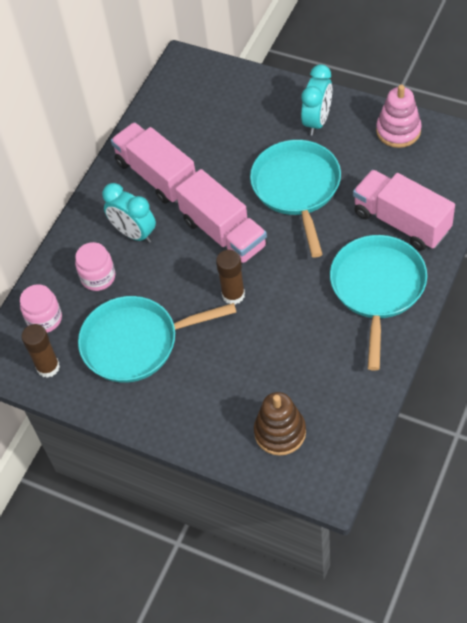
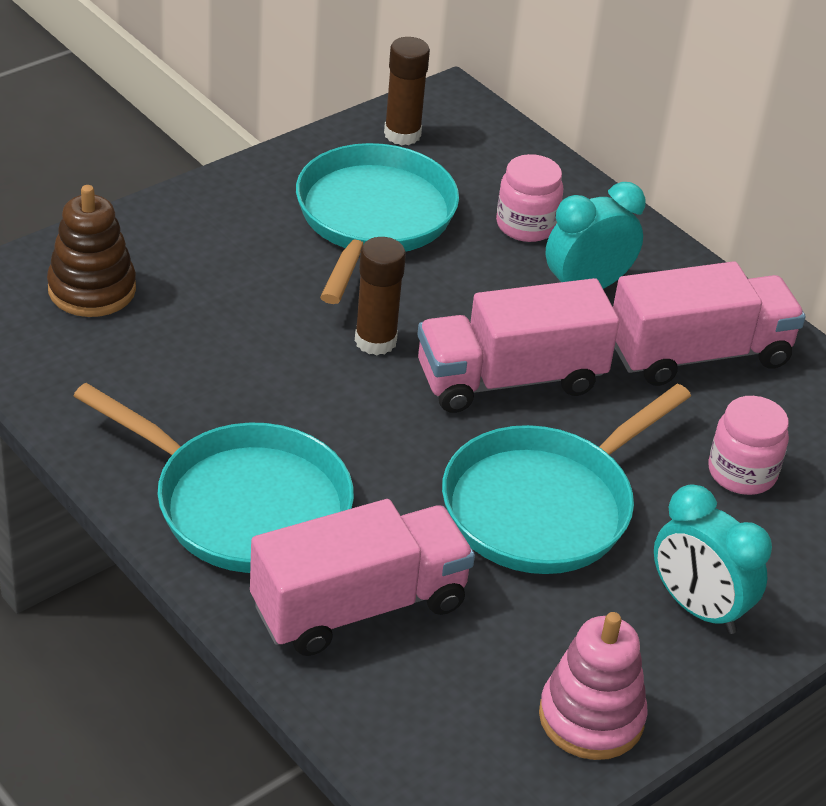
camera: 105 degrees right, 15 degrees down
(44, 319) = (489, 156): pink jar -> pink jar (742, 472)
(297, 188) = (544, 506): turquoise pan -> turquoise pan turned 120 degrees clockwise

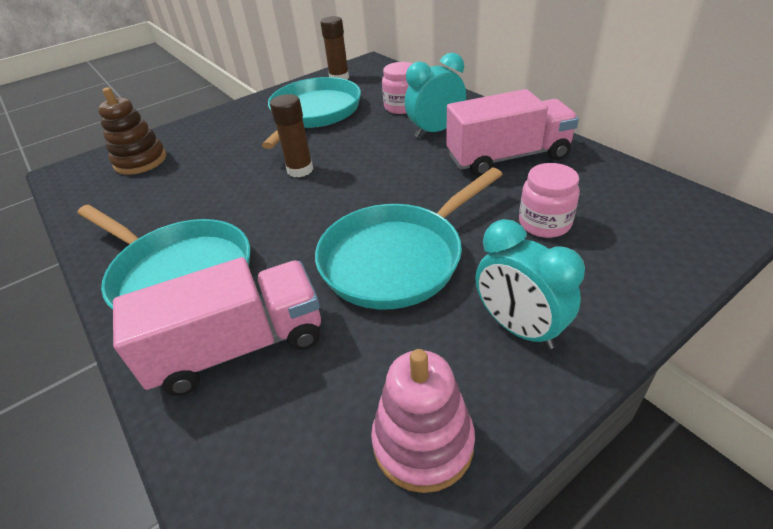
camera: 10 degrees right, 0 degrees up
(510, 379) = (382, 182): pink truck -> none

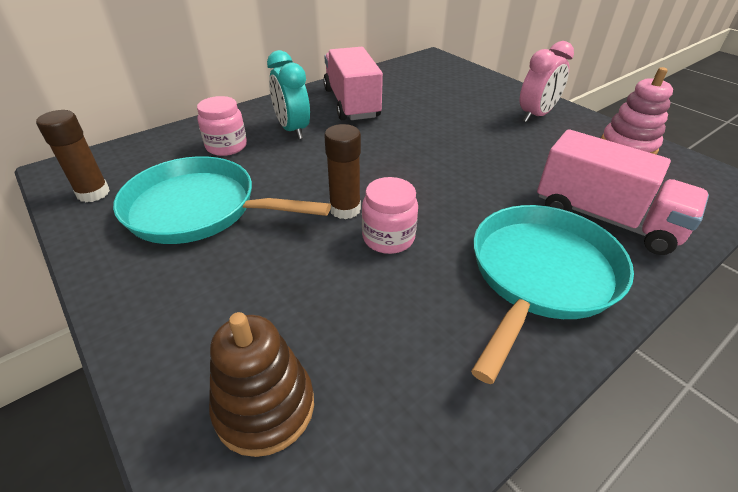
camera: 95 degrees left, 0 degrees up
(238, 347) = (605, 218): pink truck -> pink truck turned 150 degrees clockwise
(397, 258) = (484, 151): turquoise pan -> none
(518, 328) = (536, 115): turquoise clock -> pink clock
(544, 223) = (438, 99): pink jar -> pink jar (388, 238)

